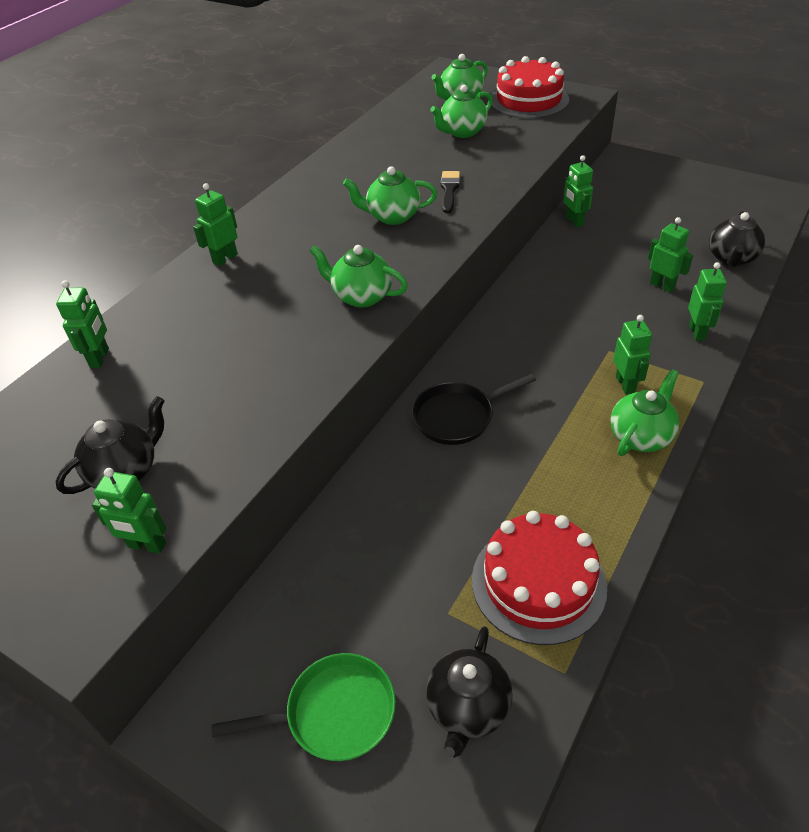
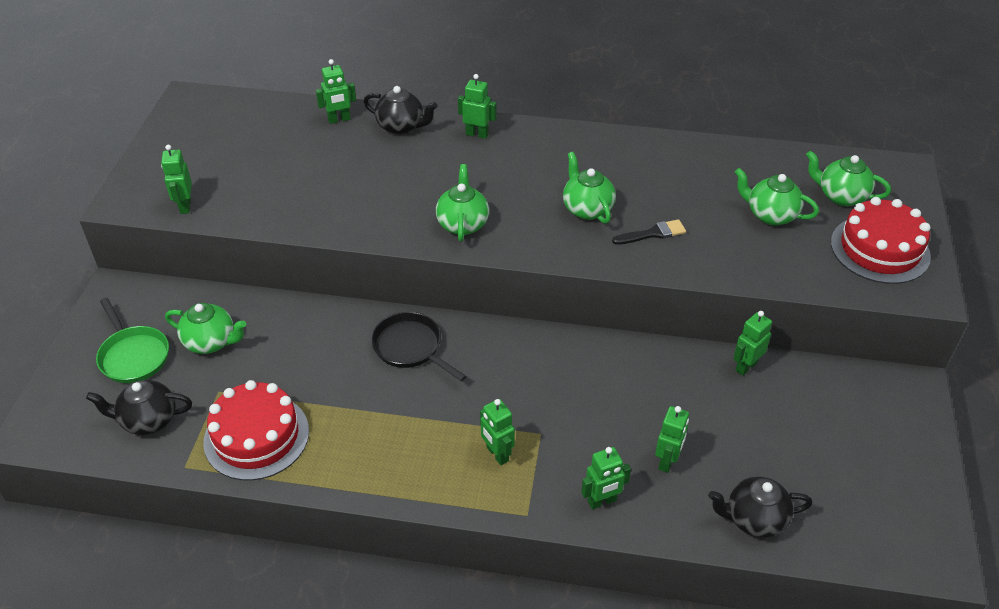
camera: 65 degrees right, 0 degrees up
(125, 471) = (240, 174): black teapot -> black teapot (401, 127)
(625, 384) = (497, 454): green robot -> green robot turned 90 degrees clockwise
(641, 436) = (433, 476): green teapot -> green teapot (211, 342)

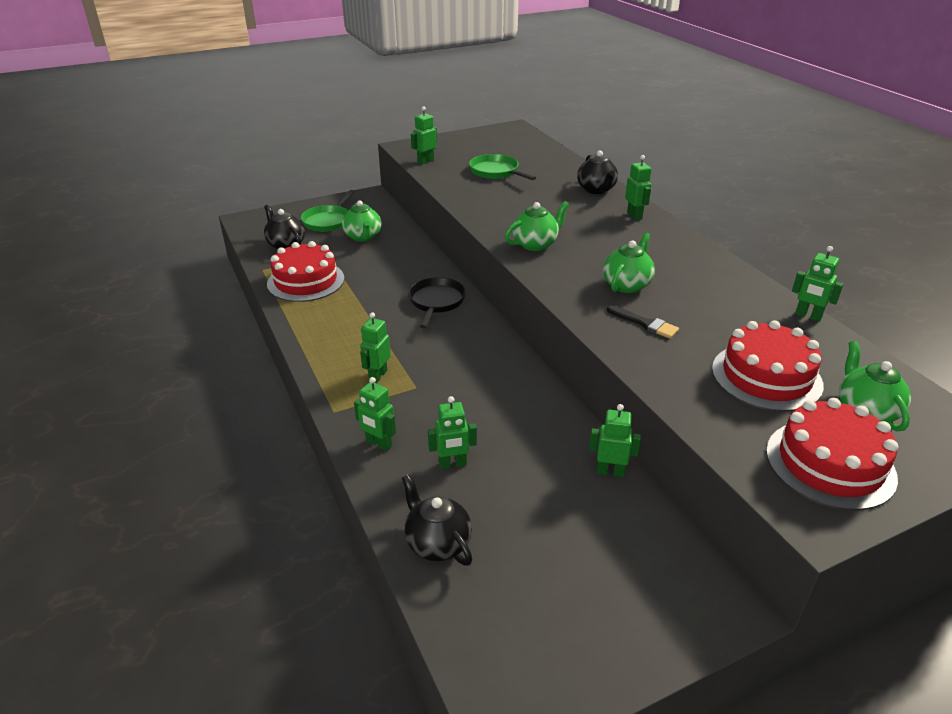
camera: 55 degrees right, 10 degrees down
(280, 168) = (496, 172): none -> green pan
(339, 120) = (569, 170): green robot -> green robot (808, 316)
(770, 215) = (766, 376): green teapot -> red cake

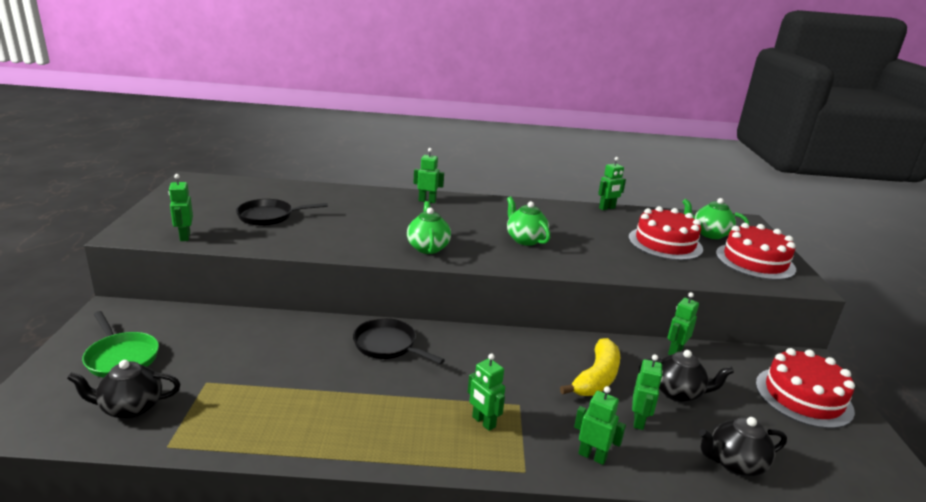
camera: 65 degrees left, 10 degrees down
(306, 281) = (244, 417): red cake -> red cake (803, 397)
(363, 237) = (200, 345): green teapot -> none
(378, 444) = (592, 456): green robot -> green robot turned 120 degrees counterclockwise
(496, 172) = (269, 216): green pan -> black pan
(499, 423) = (596, 378): none -> yellow banana
(596, 190) = (367, 196): black teapot -> black teapot (678, 393)
(644, 323) = (581, 253): black brush -> none

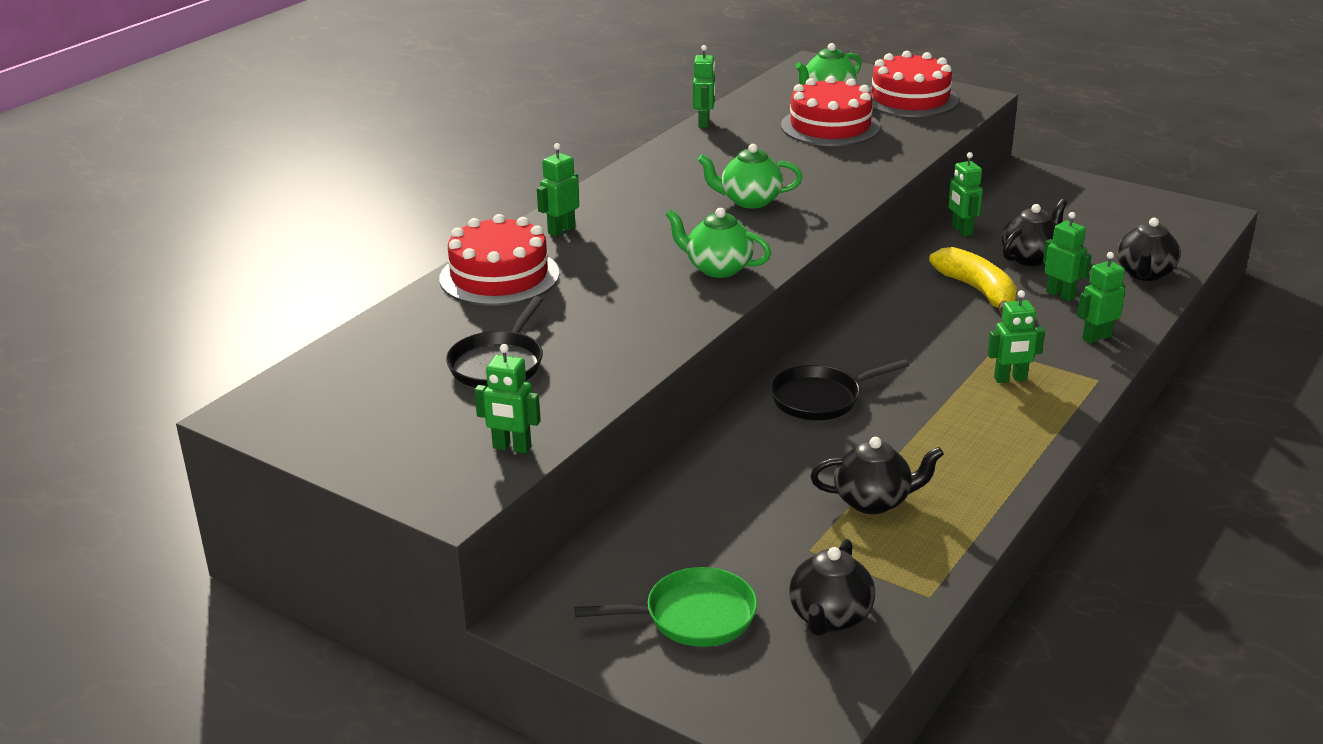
camera: 55 degrees left, 5 degrees up
(276, 395) = (873, 501): none -> black teapot
(803, 397) = (1076, 201): red cake -> red cake (499, 276)

